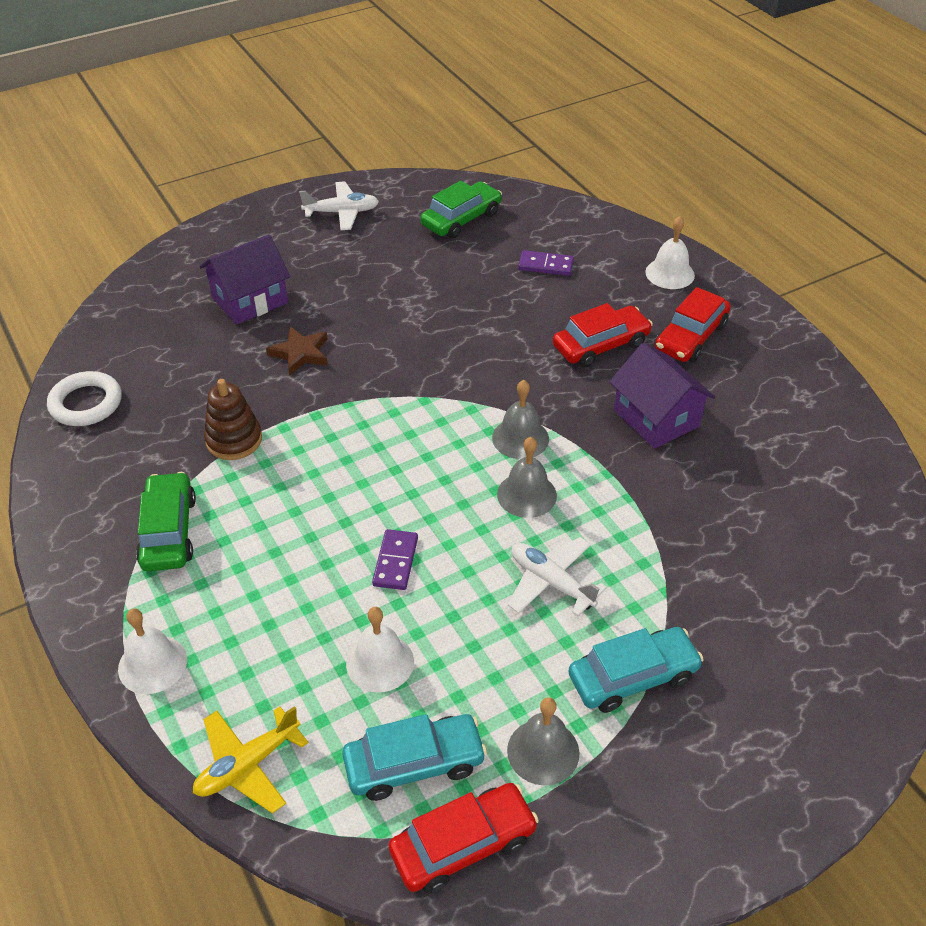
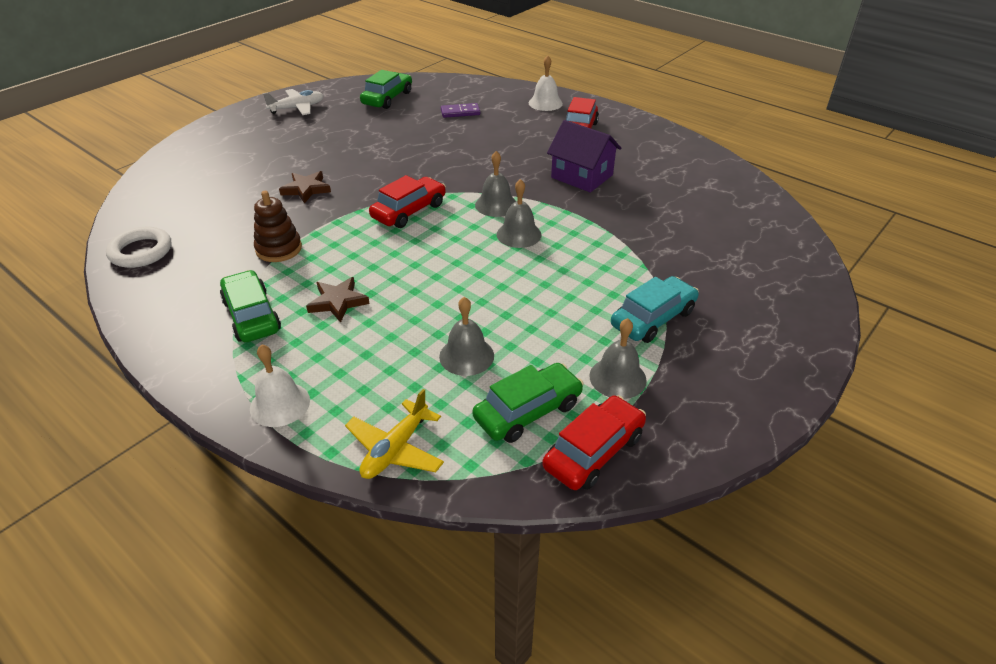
camera: 20 degrees left, 5 degrees down
(249, 300) = (250, 166): purple house -> none
(268, 539) = (338, 302): none -> brown star
(380, 662) = (466, 356): white bell -> grey bell
(395, 561) = (445, 293): purple domino -> none
(414, 764) = (528, 411): turquoise car -> green car
(551, 582) = (564, 279): white plane -> none
(601, 345) = (522, 146): red car -> red car (409, 211)

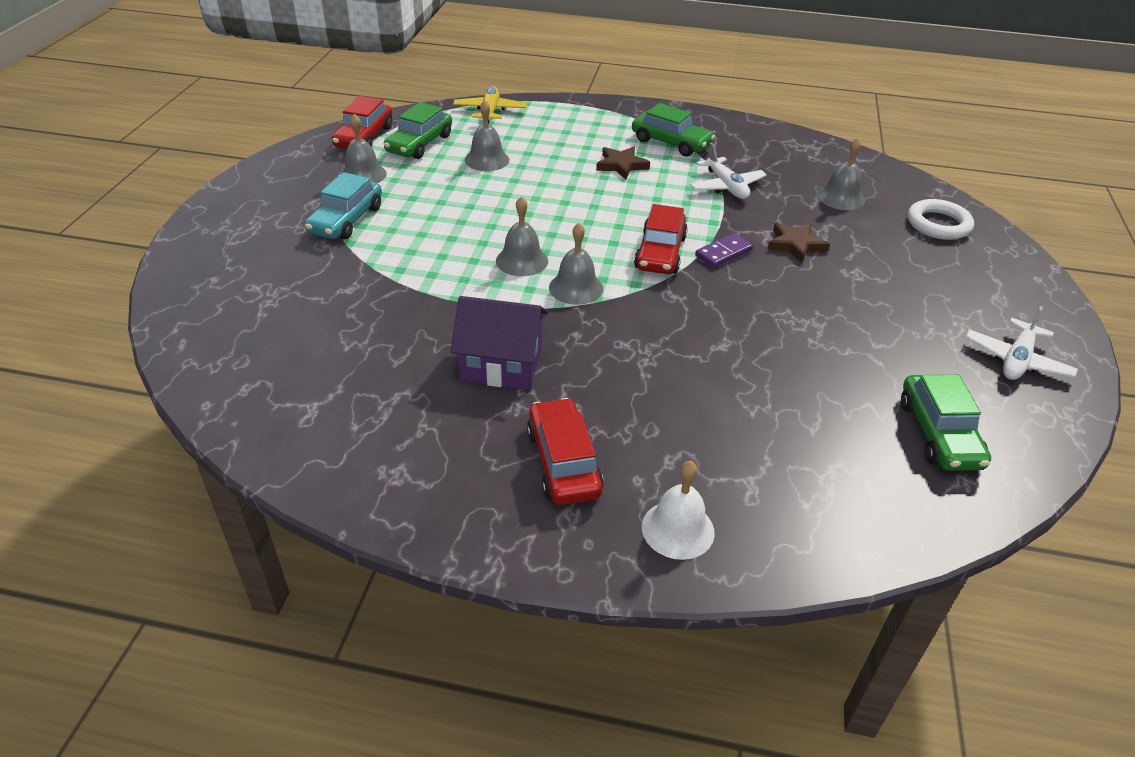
camera: 150 degrees right, 0 degrees up
(141, 251) = (827, 156): white ring -> white ring (938, 224)
(208, 212) = (841, 197): none -> grey bell
(279, 249) = (726, 186): brown stacking toy -> white plane
(280, 404) = (583, 112): white bell -> none
(460, 112) = (789, 441): purple domino -> purple domino (723, 253)

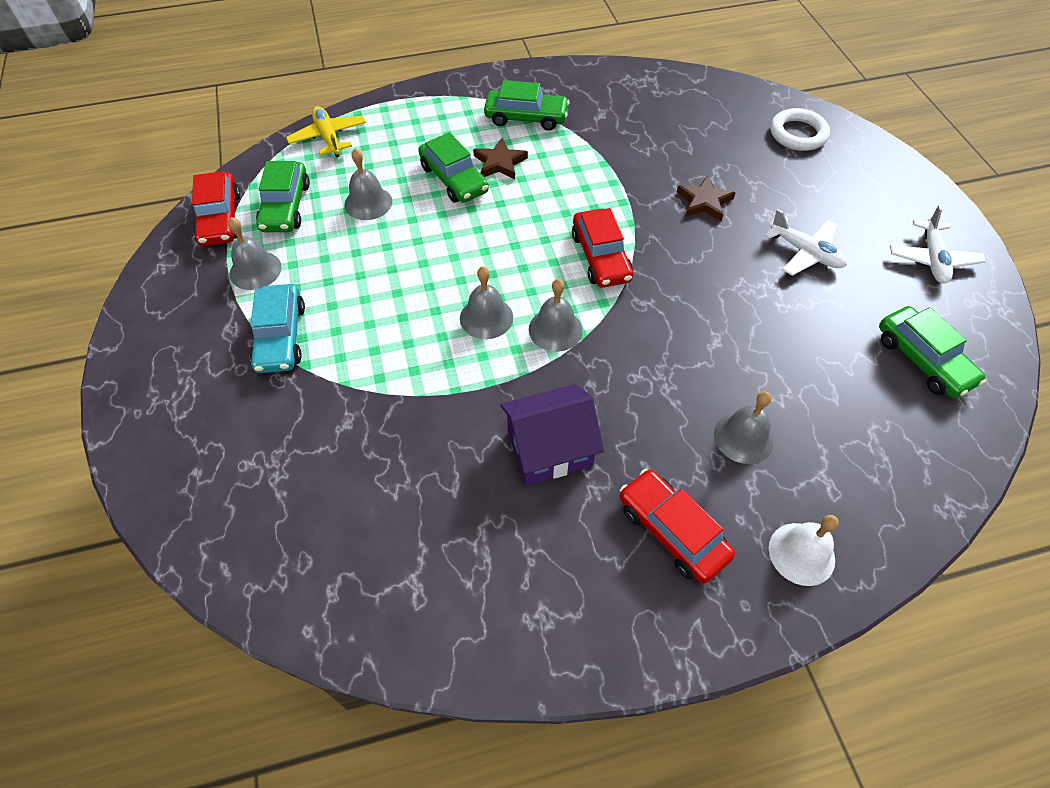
camera: 25 degrees left, 15 degrees up
(571, 165) = (454, 179): none -> green car
(723, 253) = (652, 235): purple domino -> none
(726, 186) = (607, 154): white plane -> white plane (805, 253)
(841, 197) = (707, 132): grey bell -> grey bell (743, 437)

